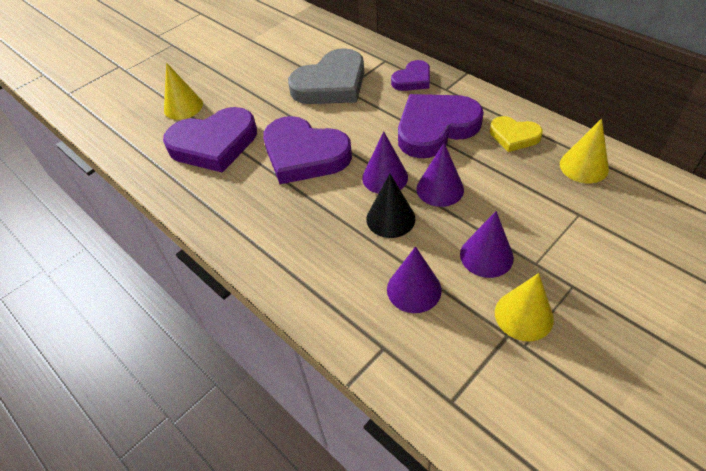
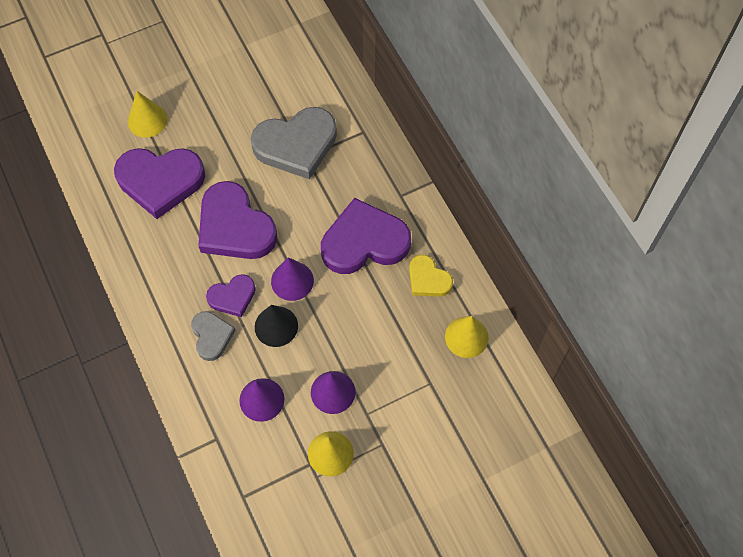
camera: 15 degrees right, 15 degrees up
(326, 249) = (211, 336): none -> grey heart
(412, 79) = (376, 170): purple heart -> purple heart (232, 297)
(440, 189) = (332, 312): purple cone -> none

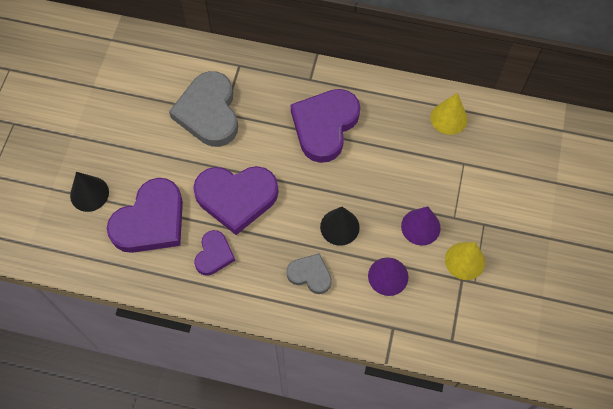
camera: 50 degrees left, 0 degrees up
(147, 120) = (89, 194): yellow cone -> black cone
(232, 297) = (291, 239): purple heart -> purple heart (214, 254)
(292, 281) = (313, 191): purple cone -> none
(296, 145) = (209, 112): grey heart -> grey heart turned 150 degrees clockwise
(428, 279) = (387, 109): yellow heart -> none

